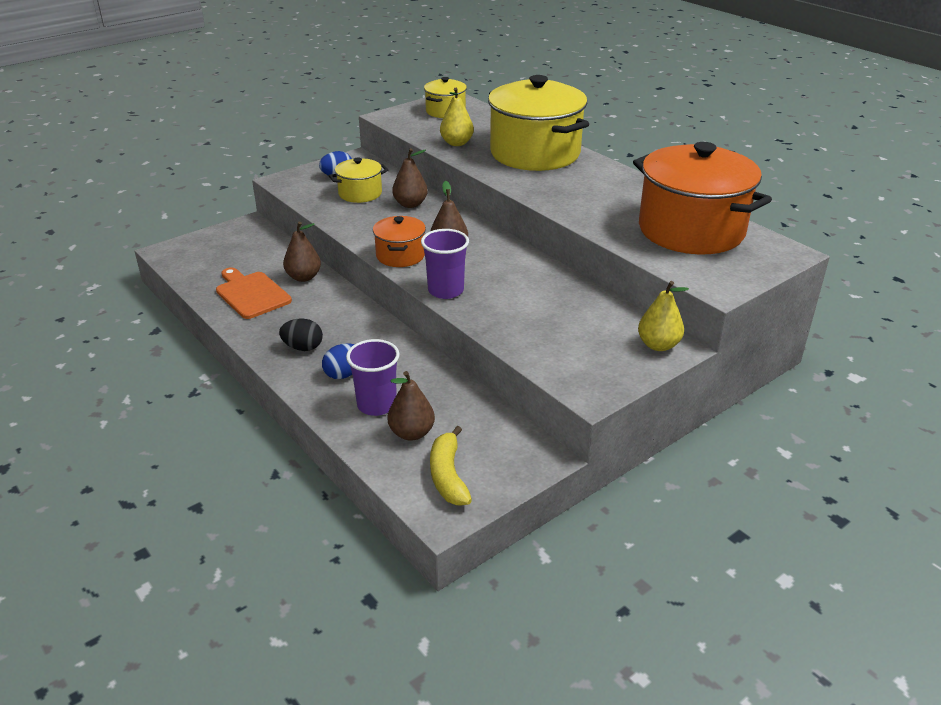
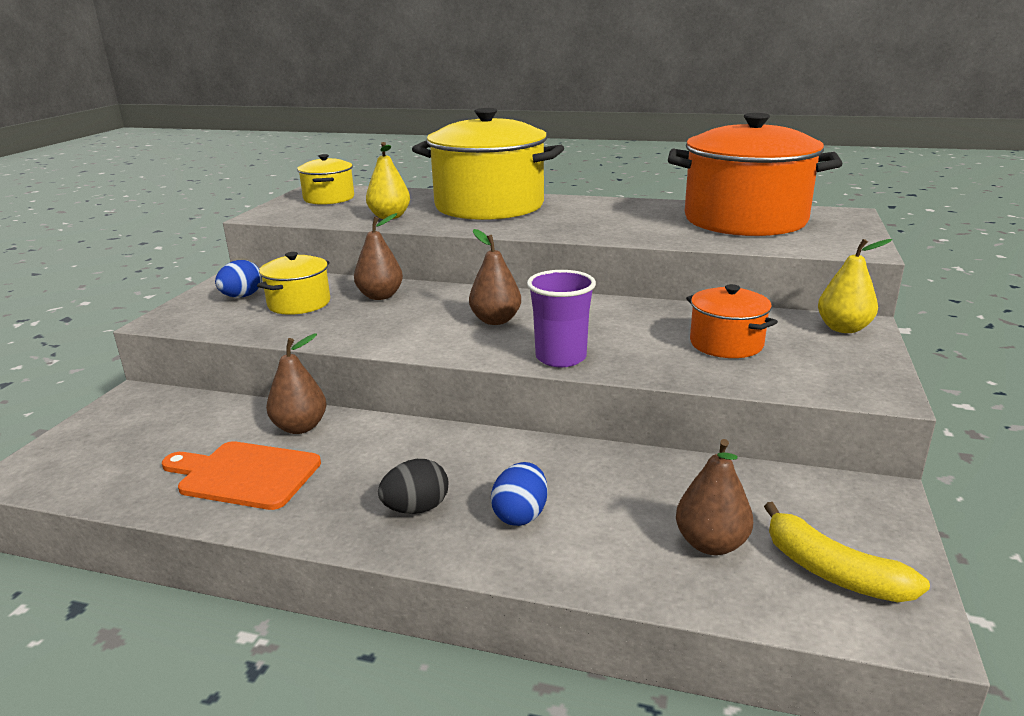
camera: 35 degrees left, 10 degrees down
(376, 405) = (617, 532): purple cup -> none
(400, 255) = (449, 343): orange pot -> orange pot (726, 344)

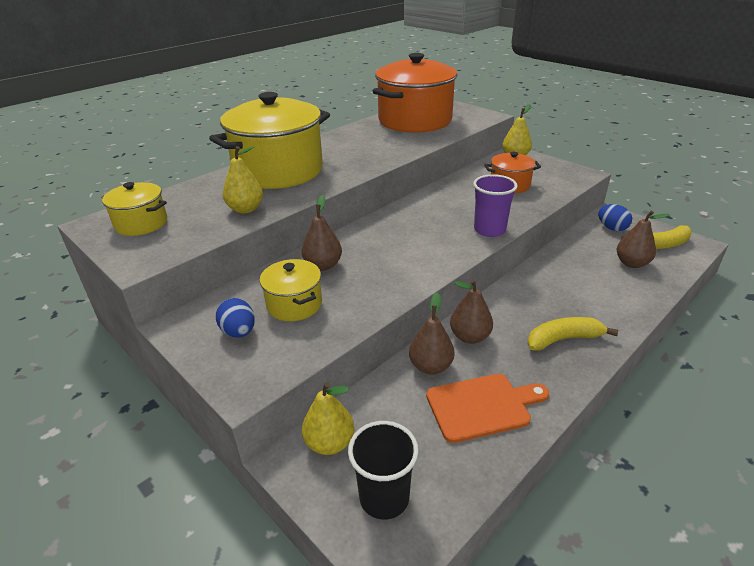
camera: 60 degrees left, 10 degrees up
(94, 451) = (384, 497): none -> black cup
(160, 406) = (329, 443): none -> yellow pear
(244, 475) = (482, 406): orange cutting board -> orange cutting board turned 150 degrees counterclockwise
(416, 508) = (563, 339): black egg -> yellow banana
(495, 320) = (416, 234): brown pear -> brown pear (470, 337)
(520, 515) = (586, 306): blue egg -> blue egg (611, 228)

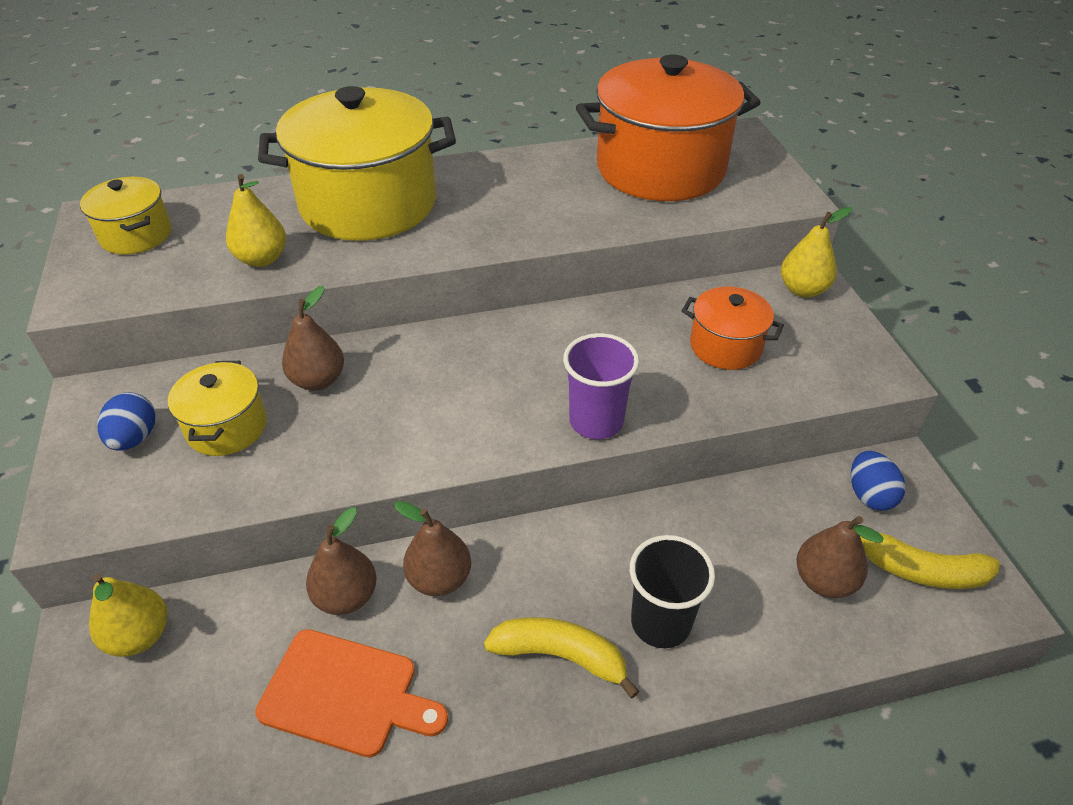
camera: 30 degrees right, 10 degrees up
(384, 497) = (123, 744): black cup -> black cup (660, 622)

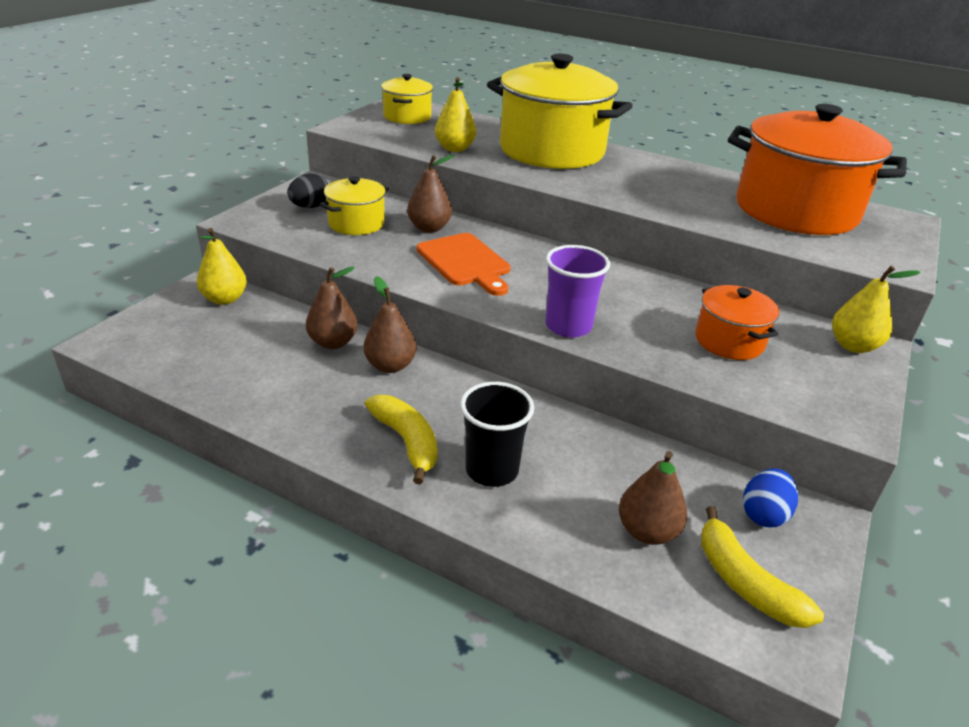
camera: 40 degrees right, 10 degrees down
(135, 438) = (310, 207): blue egg -> black egg
(346, 694) = (276, 379): orange cutting board -> orange cutting board (465, 262)

